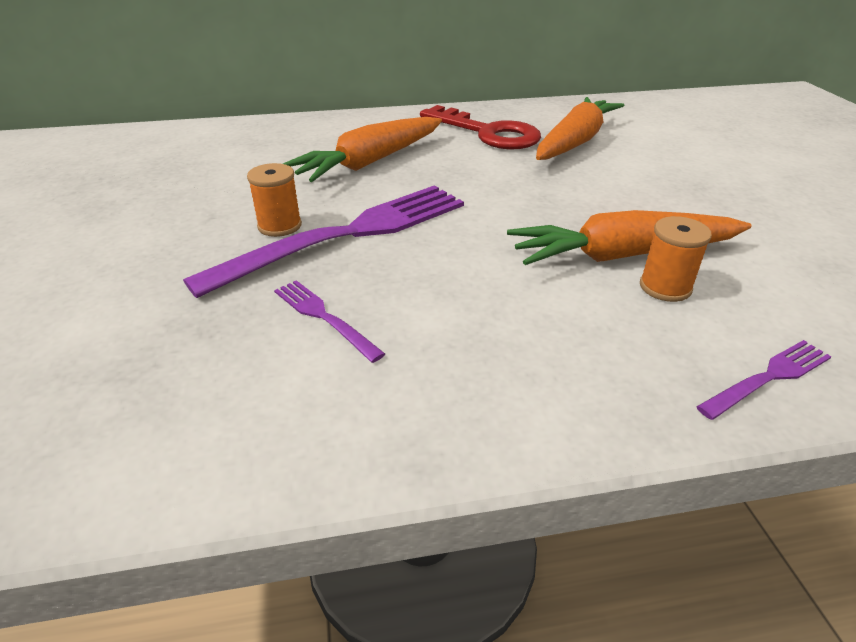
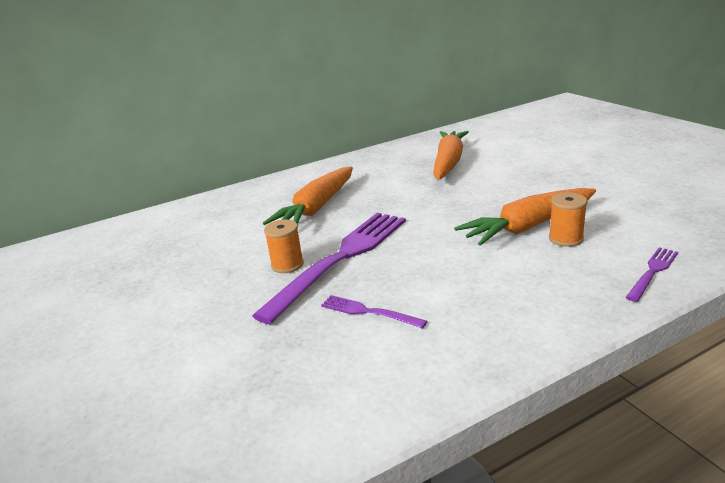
camera: 15 degrees left, 10 degrees down
(488, 133) = (385, 169): red key -> none

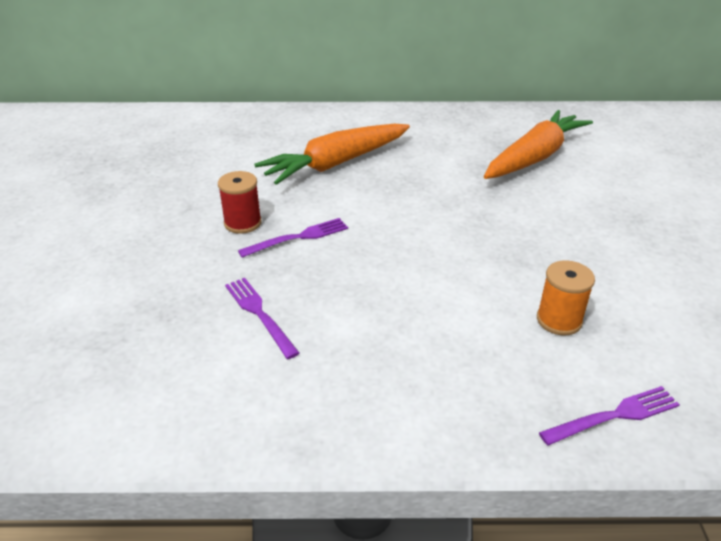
camera: 25 degrees right, 10 degrees up
(287, 265) = (242, 223): orange spool -> red spool
(342, 258) = (299, 237): purple fork -> purple fork, size x0.45
(528, 227) = (532, 284): orange carrot -> none

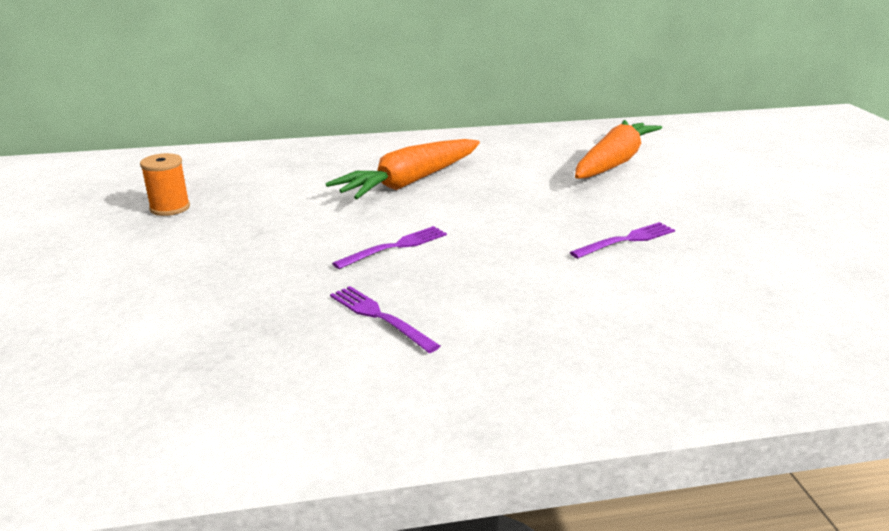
camera: 10 degrees left, 10 degrees down
(242, 223) = (327, 240): red spool -> none
(559, 320) = (701, 291): orange spool -> orange spool (170, 208)
(615, 415) = (796, 363): purple fork -> purple fork (627, 240)

